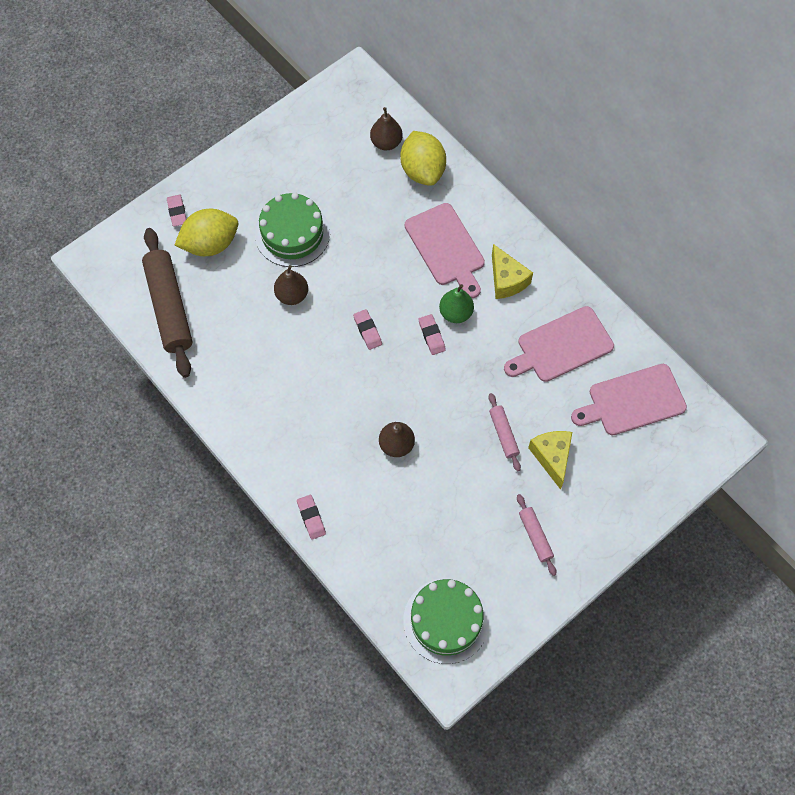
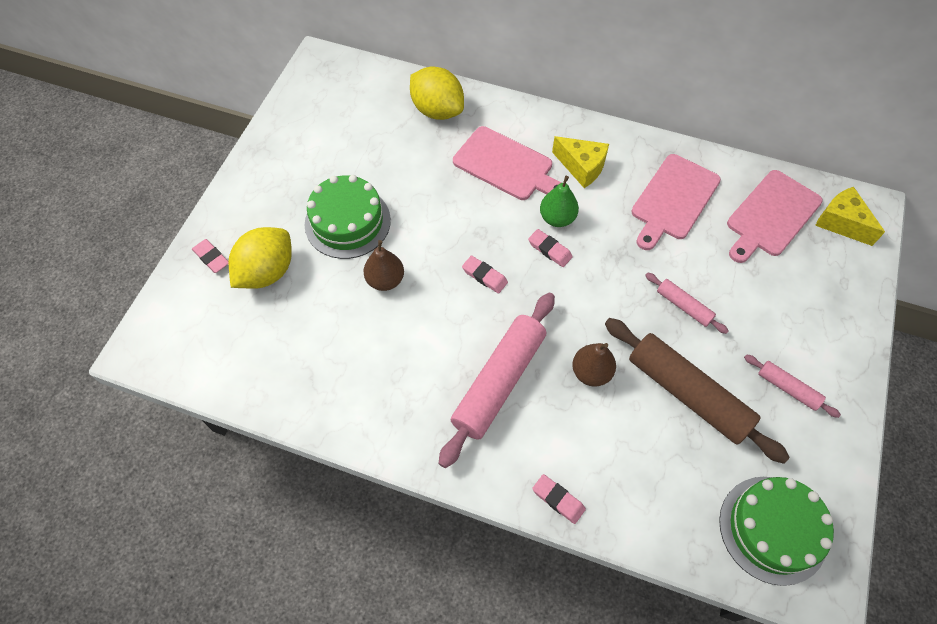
camera: 30 degrees left, 5 degrees down
(169, 307) = (259, 357): brown rolling pin -> brown rolling pin (687, 394)
(325, 415) = (499, 382): none -> pink rolling pin
(386, 142) = (386, 102): brown pear -> none
(552, 457) = (743, 304): yellow cheese -> yellow cheese (841, 223)

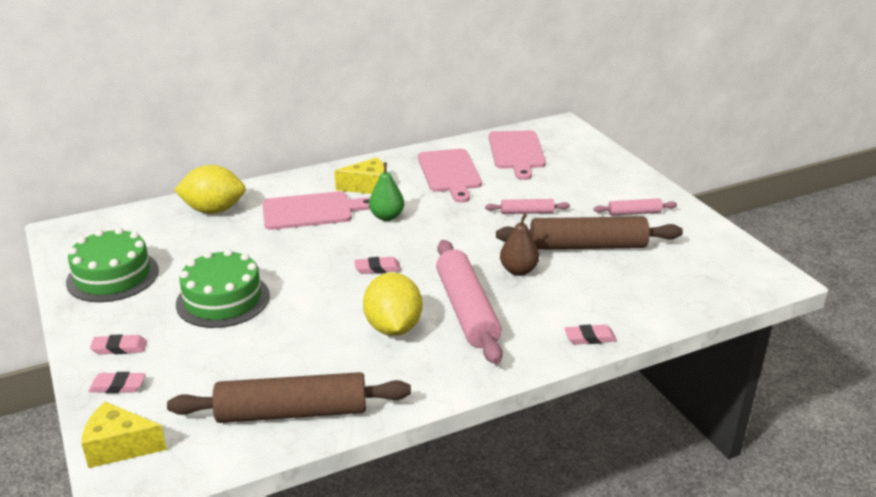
camera: 45 degrees left, 30 degrees down
(267, 272) = (188, 364): yellow lemon -> yellow lemon (393, 327)
(280, 377) = (292, 412): none -> brown rolling pin
(385, 280) = (303, 311): brown pear -> none
(550, 250) = (404, 233): pink eraser -> pink eraser (119, 348)
(773, 529) = (717, 271): green cake -> green cake (113, 276)
(841, 223) = (557, 137): yellow cheese -> yellow cheese (120, 447)

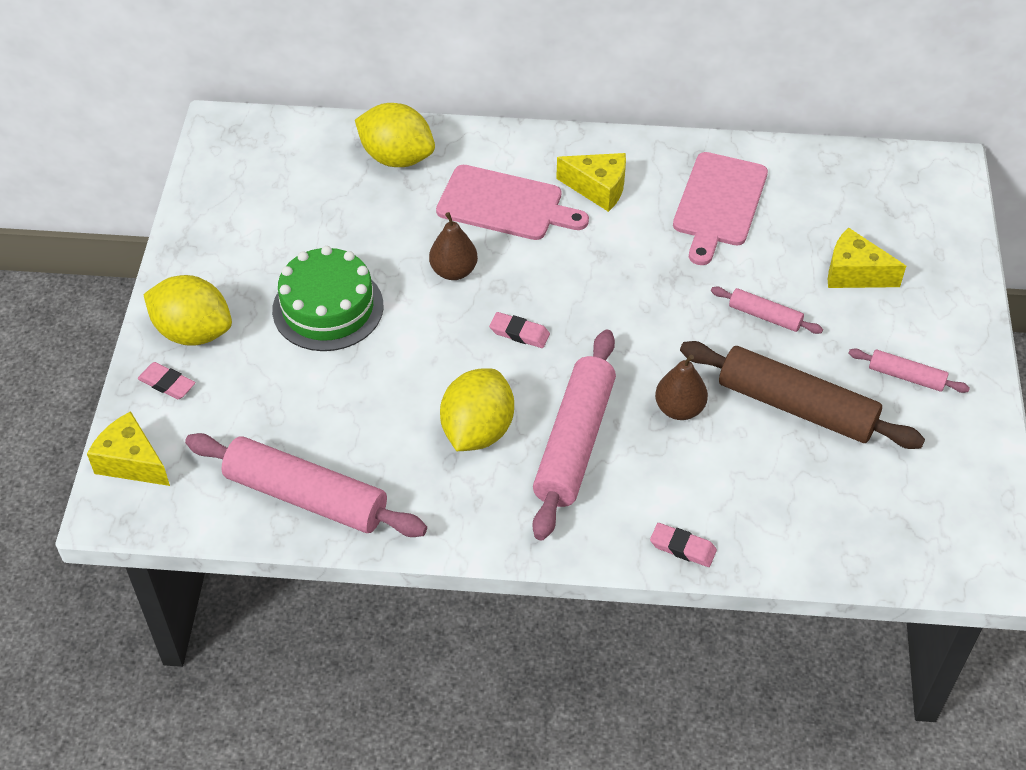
camera: 30 degrees right, 20 degrees up
(113, 276) = (238, 222): green cake -> none
(119, 348) = (193, 332): pink eraser -> yellow lemon
(292, 412) = (306, 496): brown rolling pin -> pink rolling pin
(303, 252) = (454, 271): none -> brown pear
(387, 217) = (586, 251): green pear -> none
(517, 152) = (837, 199): pink cutting board -> none
(559, 179) = (854, 273): none -> yellow cheese

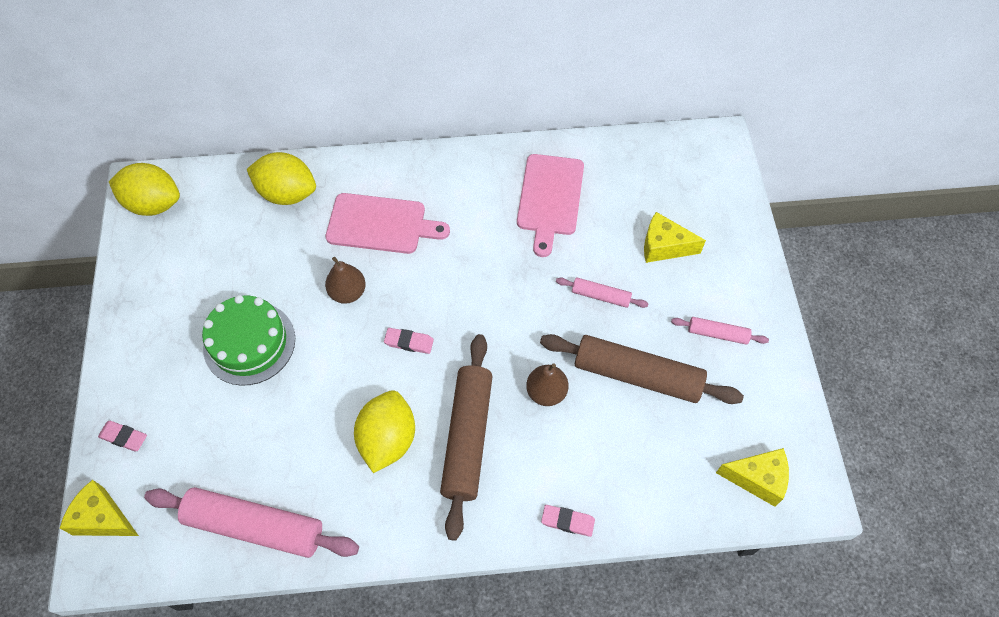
camera: 10 degrees left, 10 degrees up
(193, 332) = (140, 384): yellow lemon -> yellow lemon (153, 204)
(574, 442) = (467, 437): pink rolling pin -> brown rolling pin
(598, 188) = (453, 198): yellow cheese -> yellow cheese (757, 479)

